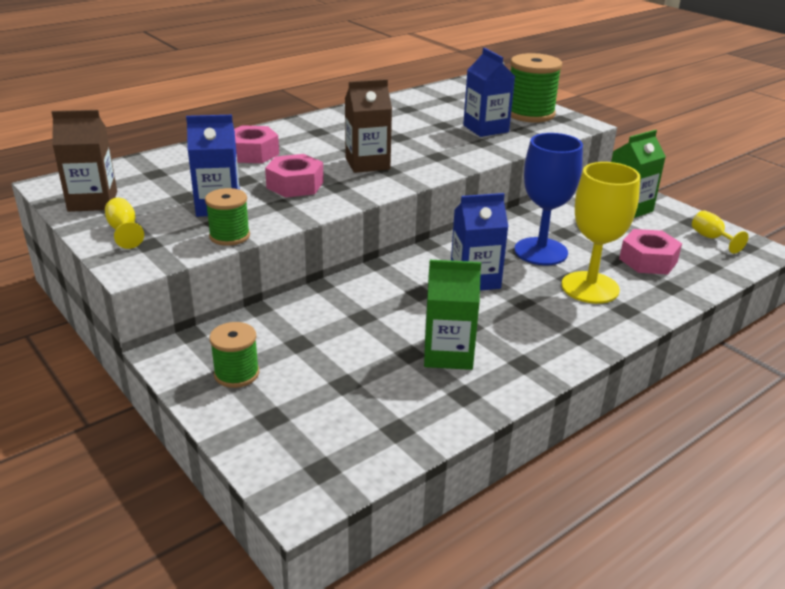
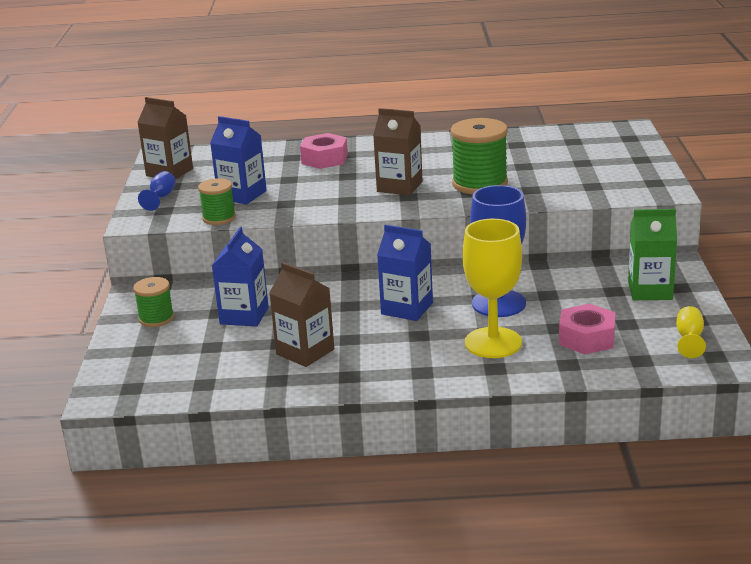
camera: 40 degrees right, 5 degrees down
(124, 231) = (161, 198): yellow goblet -> blue goblet
(295, 185) = (318, 191): pink nut -> none
(448, 354) = (305, 352): green carton -> brown carton
(485, 128) = (557, 177): blue carton -> blue carton (244, 316)
(530, 114) = (629, 172): green spool -> green spool (480, 184)

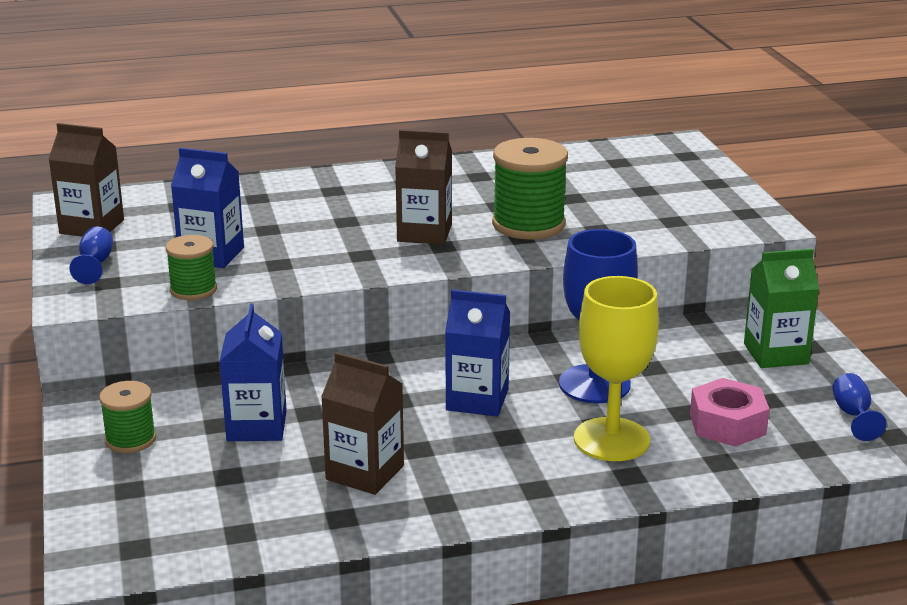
camera: 15 degrees left, 0 degrees up
(324, 159) = (304, 198): pink nut -> none
(689, 339) = (853, 415): yellow goblet -> blue goblet

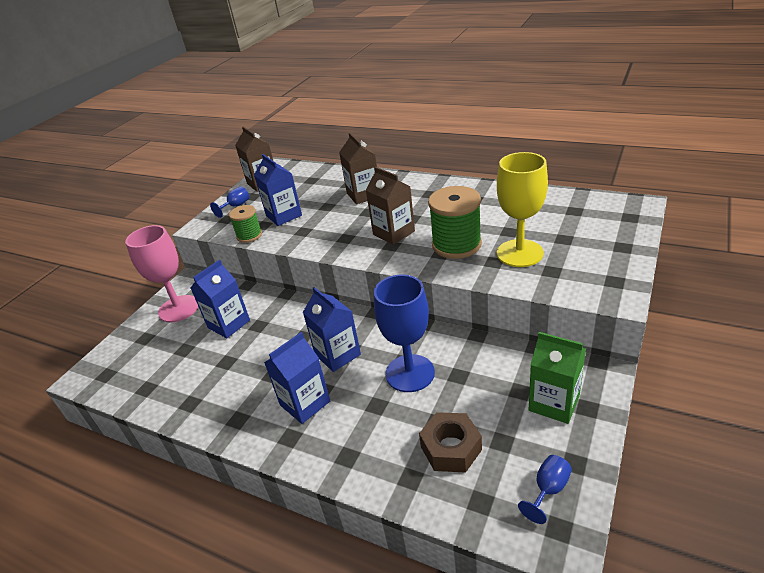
camera: 45 degrees right, 10 degrees up
(130, 439) = (178, 309): green spool -> pink goblet
(365, 472) = (232, 378): brown carton -> brown carton (363, 195)
(507, 455) = (305, 403): none -> blue carton
(611, 440) = (369, 422): yellow goblet -> yellow goblet (519, 253)
(727, 424) = (451, 448): pink nut -> brown nut

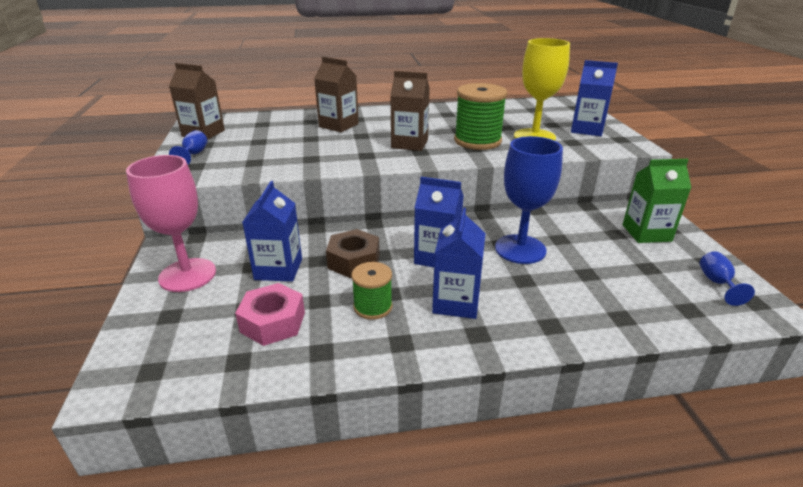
camera: 40 degrees left, 5 degrees down
(186, 367) = (273, 322): none -> pink nut
(249, 235) = (249, 172): green spool -> green spool (373, 307)
(284, 215) = (269, 151): blue carton -> blue carton (587, 129)
(451, 448) = (622, 285): brown nut -> brown nut (354, 261)

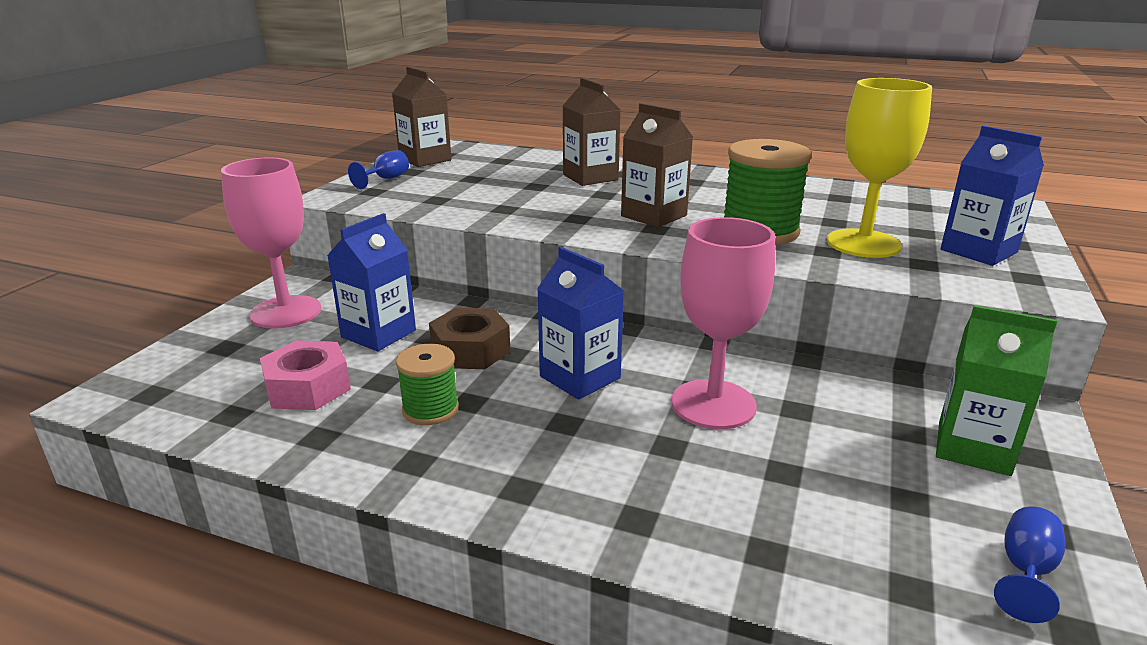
camera: 30 degrees right, 5 degrees down
(456, 302) = (538, 440): blue carton -> none
(520, 249) = (713, 404): blue goblet -> pink goblet

